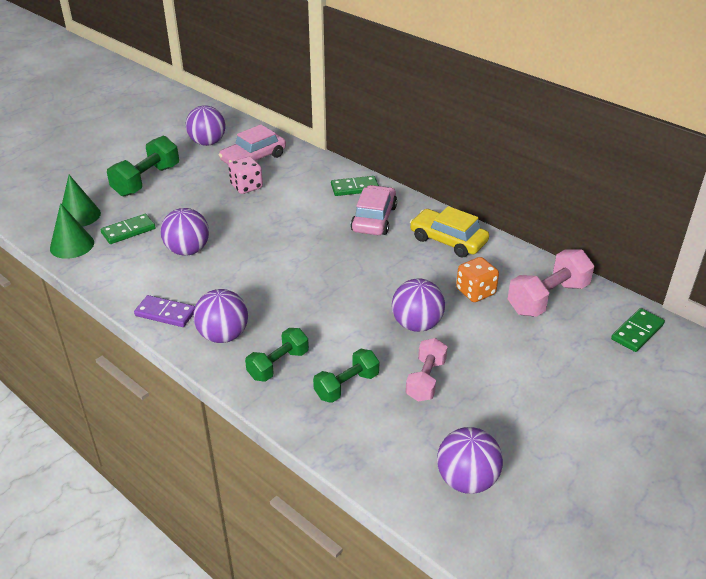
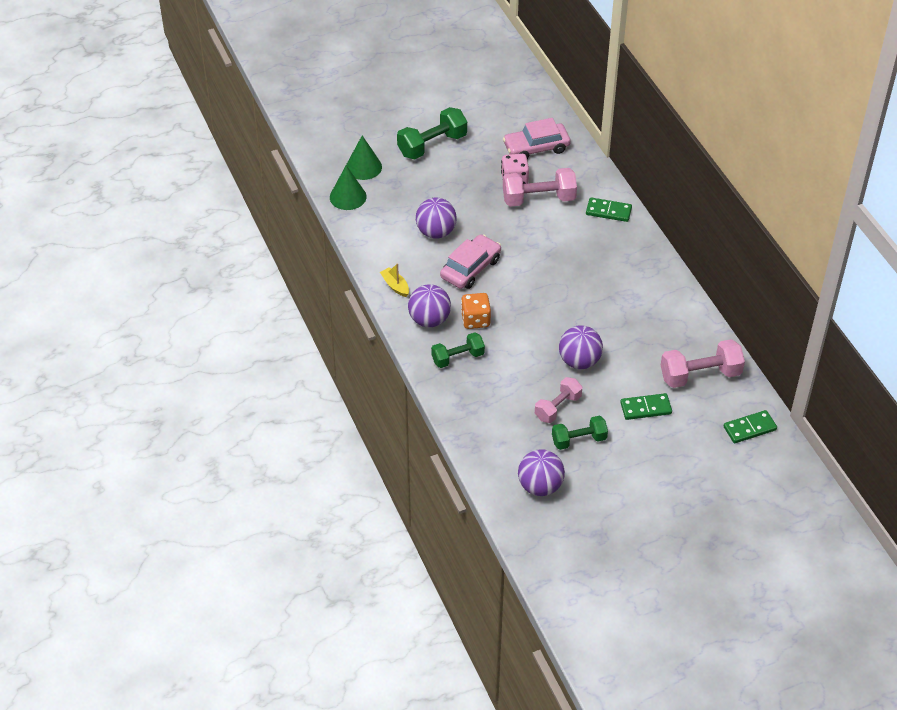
camera: 25 degrees right, 10 degrees up
(128, 231) = (397, 196): green domino -> green domino (645, 408)
(165, 313) = (395, 286): purple domino -> yellow boat
(207, 143) = (504, 115): purple ball -> none
(280, 196) = (538, 199): none -> pink dumbbell
(346, 386) = (498, 391): green dumbbell -> green dumbbell (579, 440)
(374, 219) = (606, 250): pink car -> pink car (470, 268)
(448, 240) = (655, 293): yellow car -> none
(475, 292) = (645, 349): orange dice -> orange dice (475, 320)

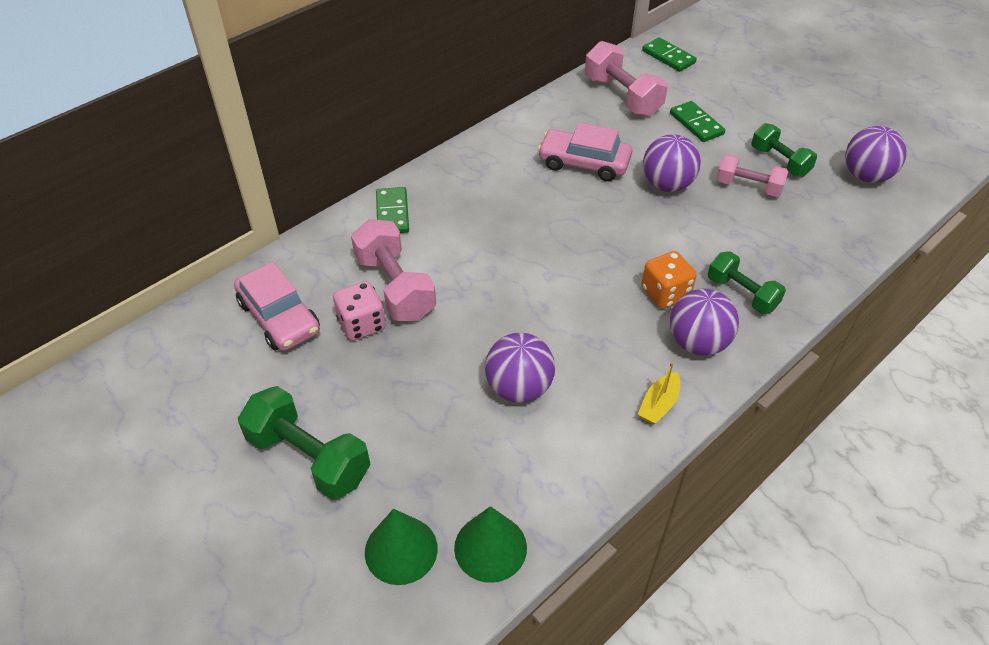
camera: 110 degrees left, 0 degrees up
(470, 268) = (572, 325): pink car -> pink car (584, 163)

